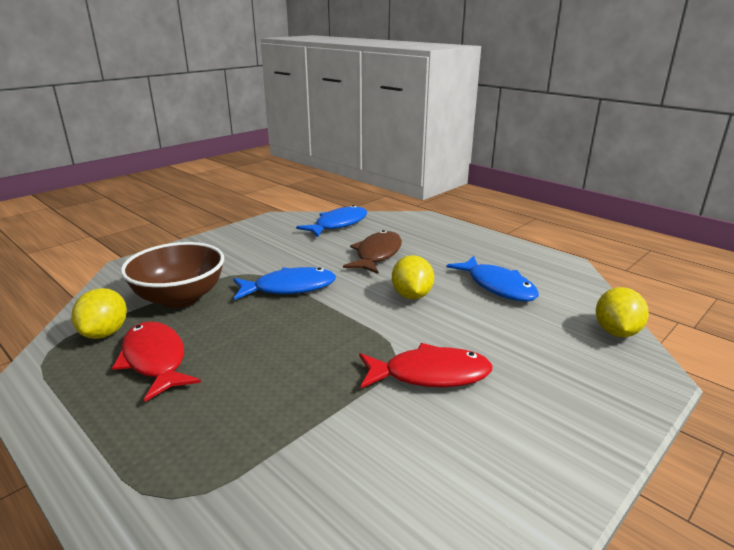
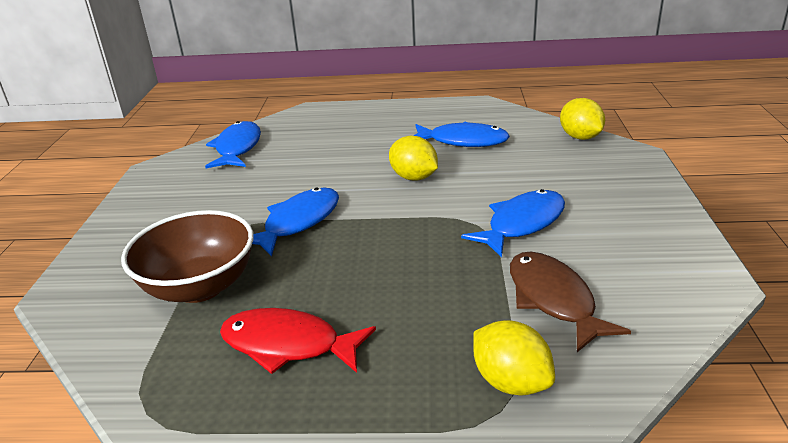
camera: 40 degrees left, 5 degrees up
(105, 333) = (180, 359): yellow lemon -> yellow lemon (511, 382)
(377, 254) = (326, 159): brown fish -> brown fish (553, 300)
(430, 374) = (522, 224): red fish -> blue fish

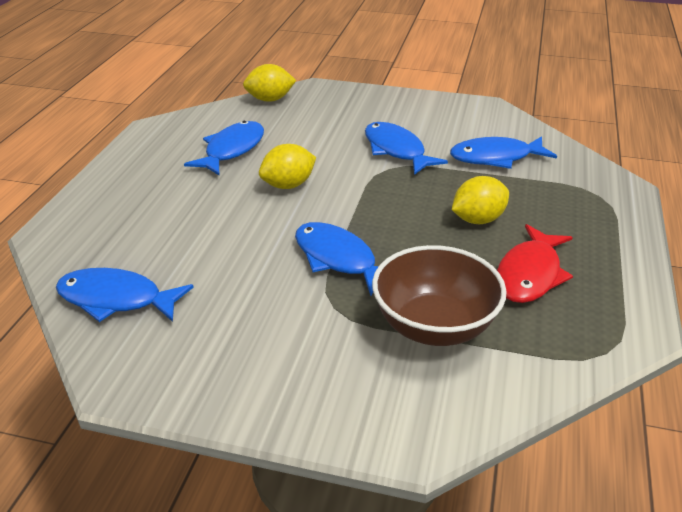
camera: 80 degrees left, 5 degrees up
(511, 382) = (575, 188): yellow lemon -> yellow lemon (478, 220)
(553, 300) = (496, 158): brown fish -> blue fish

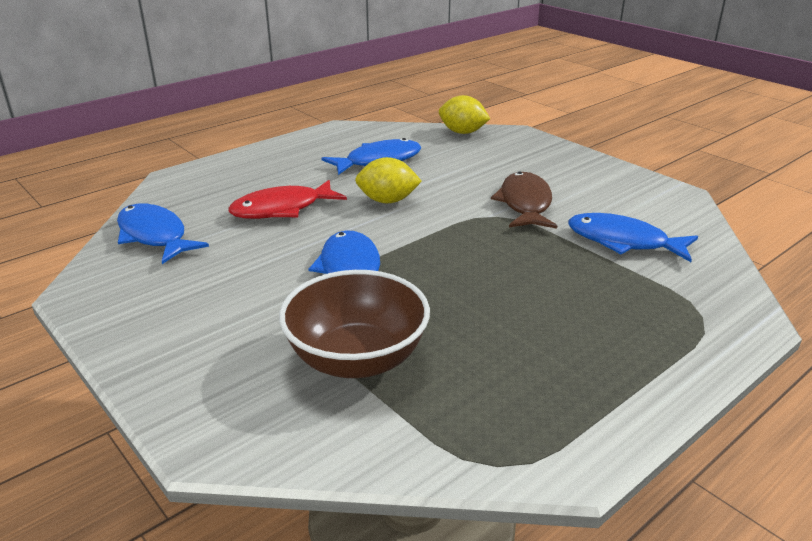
camera: 35 degrees right, 5 degrees down
(396, 150) = (525, 204): blue fish -> brown fish
(478, 220) = (526, 288): yellow lemon -> none
(530, 274) = (514, 356): red fish -> red fish (282, 209)

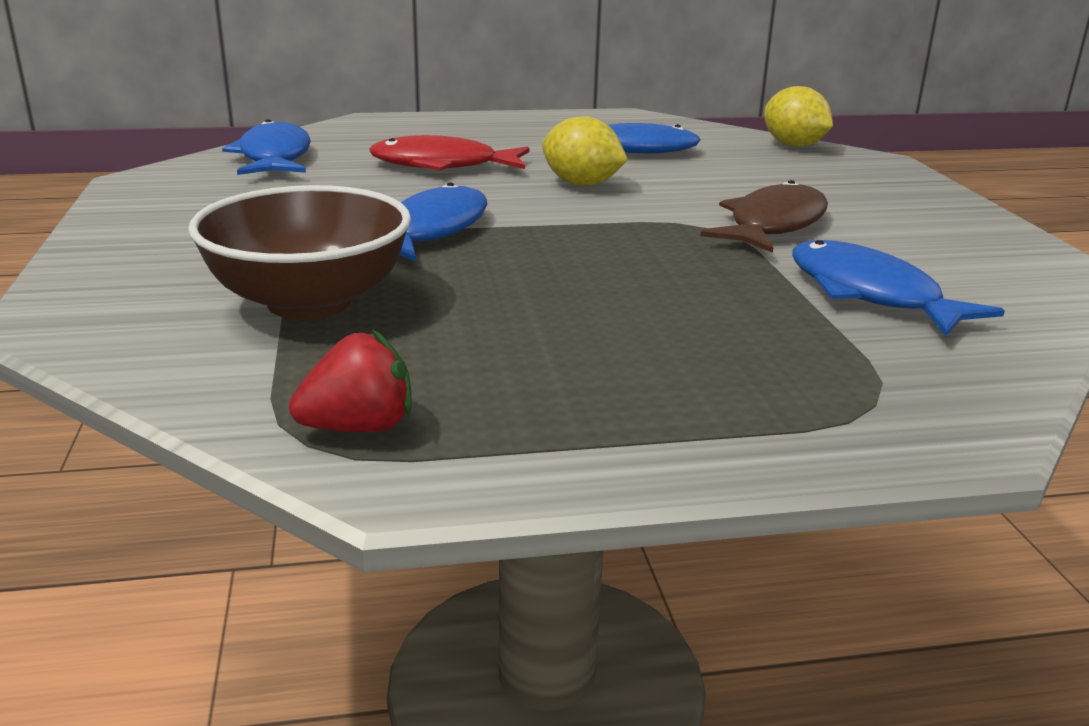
camera: 30 degrees right, 5 degrees down
(508, 441) = (359, 427): none -> red strawberry

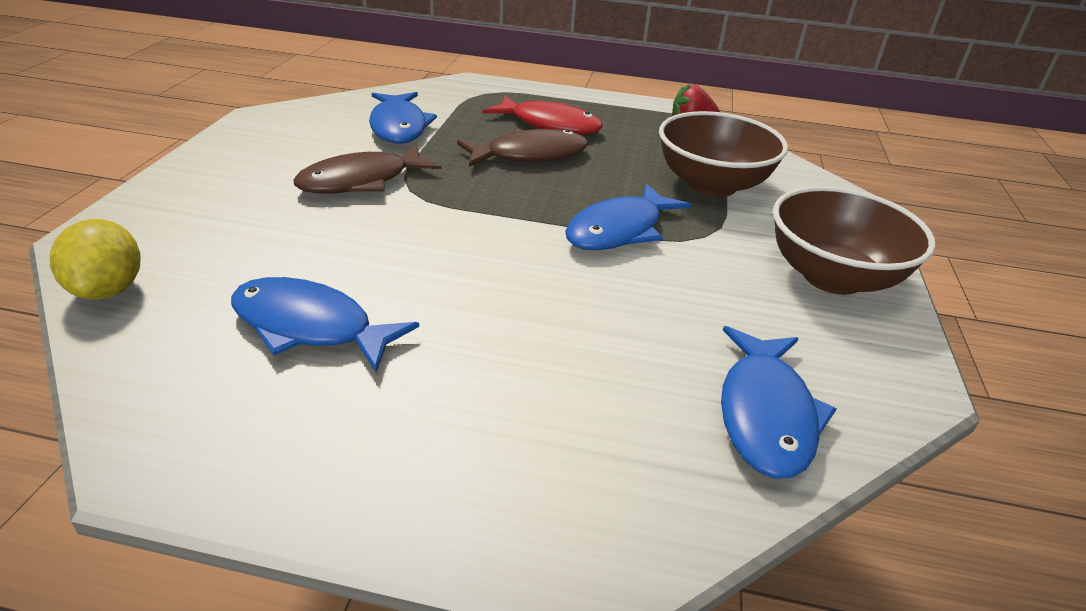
camera: 160 degrees left, 10 degrees up
(166, 230) = (832, 277): none -> brown bowl
(442, 165) = (561, 339): red fish -> red fish (550, 124)
(582, 184) = (444, 266): yellow lemon -> none
(623, 292) = (530, 155): none -> brown fish

